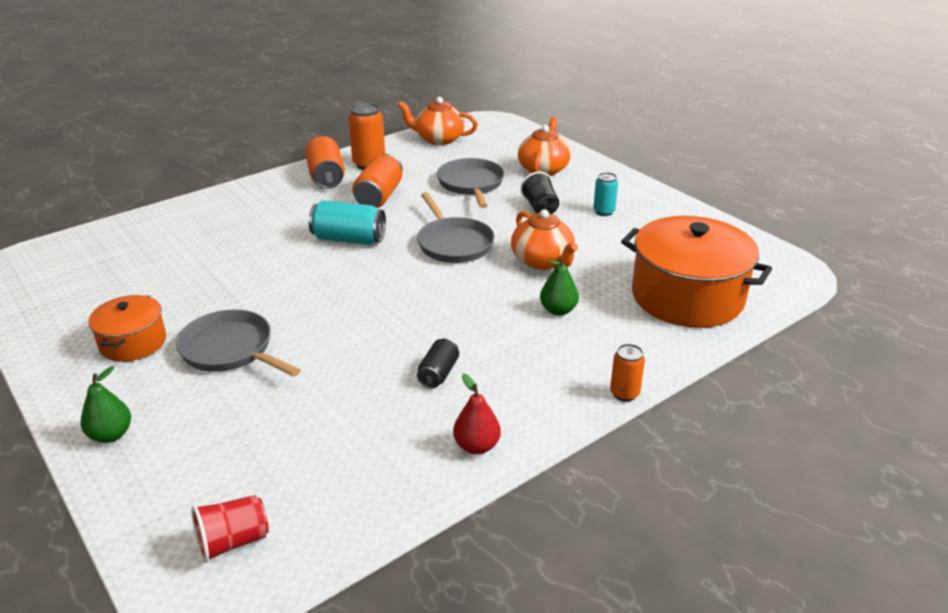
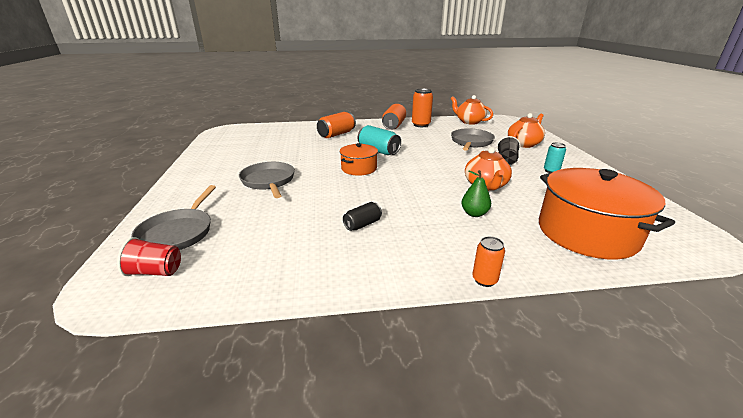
camera: 30 degrees right, 5 degrees down
(111, 435) = (175, 200): green pear -> none
(133, 342) = (232, 167): orange pot -> orange pot (359, 168)
(379, 196) = (413, 137): orange can -> orange can (336, 134)
(453, 243) = (435, 165): grey pan -> grey pan (178, 232)
(477, 446) = (344, 274): red pear -> none

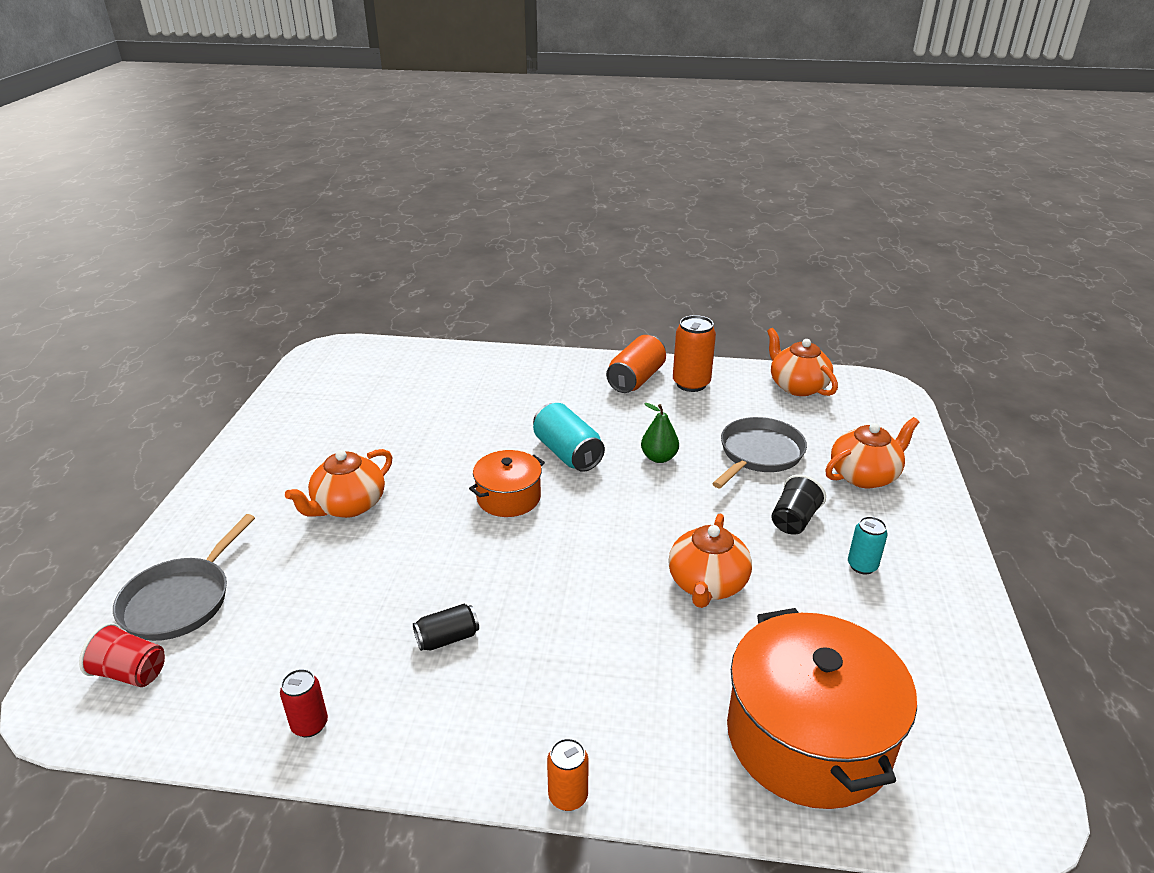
camera: 15 degrees right, 5 degrees up
(269, 181) = (348, 505): grey pan -> orange teapot
(299, 276) = (310, 725): none -> red can
(336, 134) = (516, 392): orange can -> none
(474, 214) = (642, 651): green pear -> green pear (659, 458)

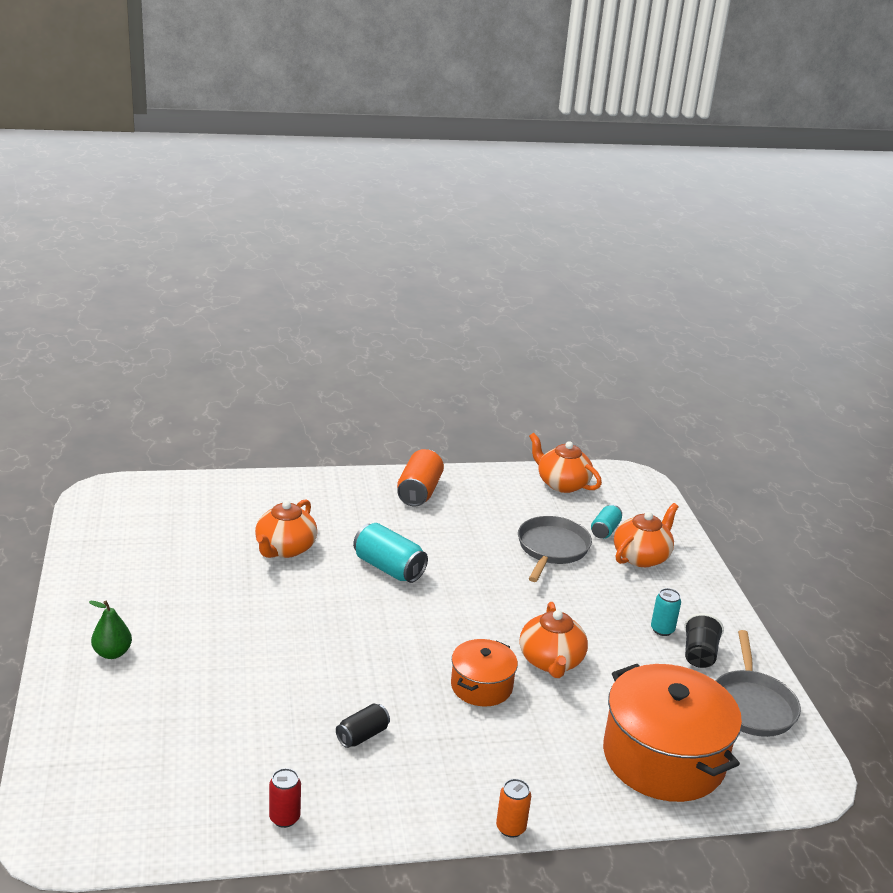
camera: 20 degrees left, 5 degrees down
(131, 673) = (101, 808): red cup -> none
(180, 600) = (106, 744): grey pan -> grey pan (751, 705)
(348, 505) = (212, 641): orange teapot -> orange teapot (285, 549)
(509, 497) = (355, 614): orange pot -> orange pot (481, 686)
(659, 458) = (470, 562): green pear -> green pear (112, 653)
(691, 384) = (470, 491): orange can -> none
(794, 520) = (599, 601): black cup -> black cup (699, 655)
(830, 441) = (605, 530): none -> turquoise can

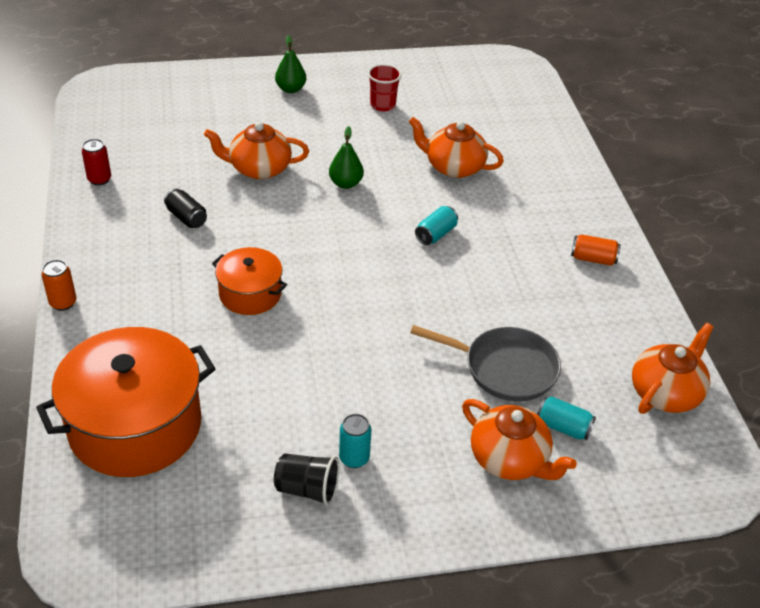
camera: 90 degrees right, 15 degrees up
(164, 585) = (383, 105): none -> red cup
(307, 618) = (346, 183): none -> green pear
(389, 568) = (436, 234): turquoise can -> turquoise can, size x0.60
(419, 492) = (593, 259): orange can -> orange can, size x0.60
(551, 661) = (289, 349): orange teapot -> orange teapot (259, 169)
(751, 705) = (213, 527): grey pan -> none

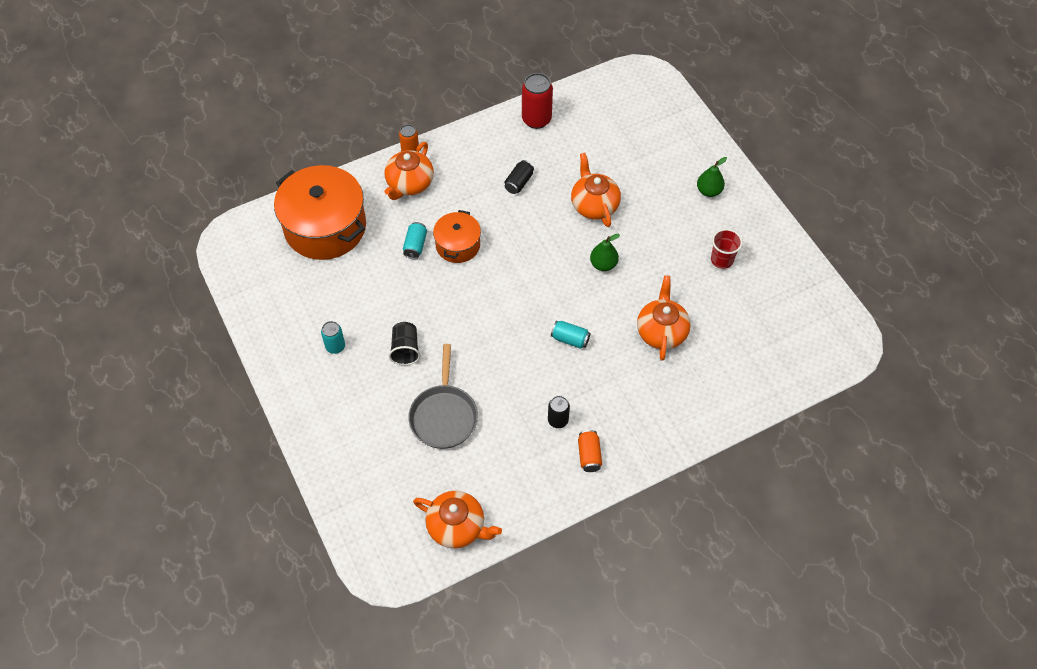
camera: 75 degrees right, 15 degrees up
(99, 179) = (536, 119): red can -> red can, size x1.68
(307, 489) = (304, 329): black cup -> black cup (405, 349)
(510, 459) = (362, 435): orange teapot -> orange teapot (409, 184)
(541, 271) = (558, 420): none -> black can
(563, 427) = (401, 462): turquoise can -> turquoise can (415, 245)

